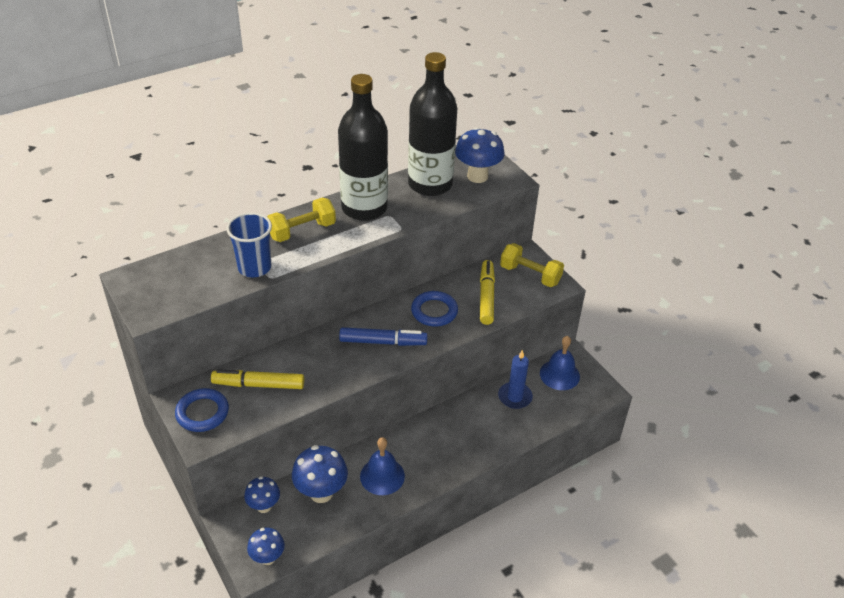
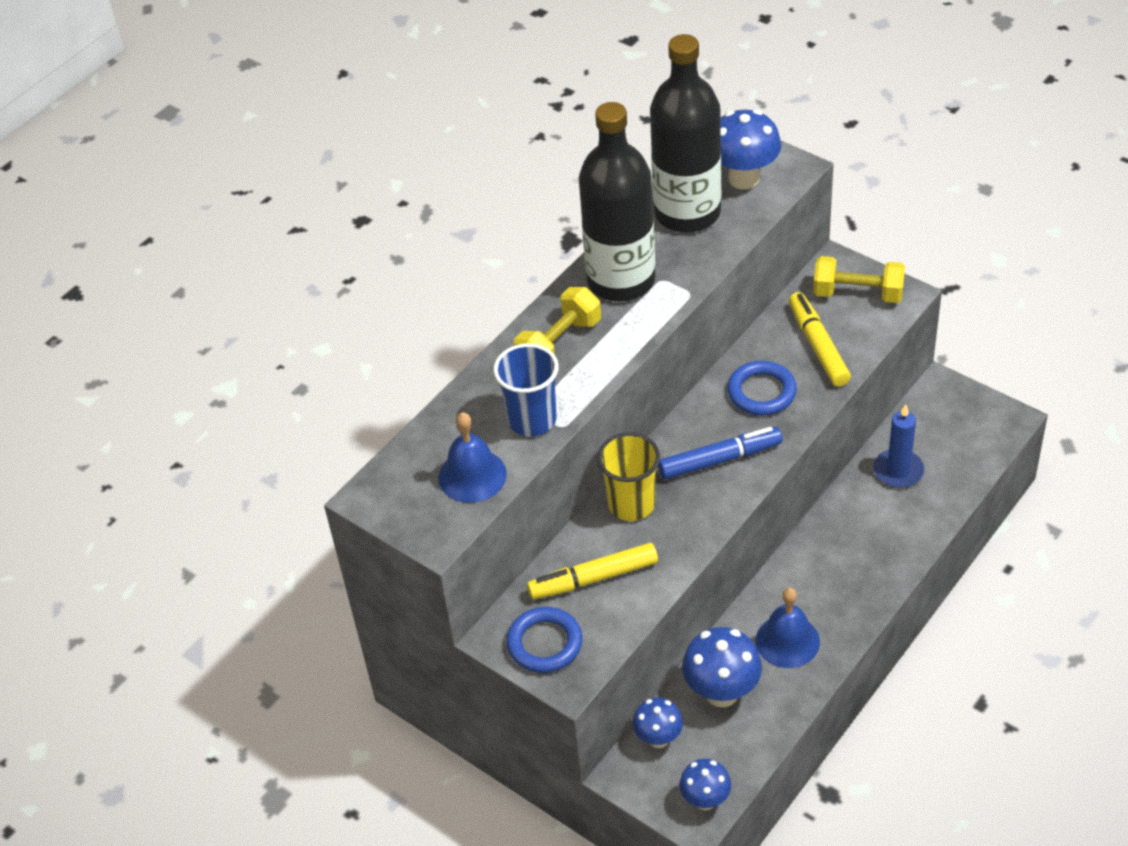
camera: 15 degrees left, 5 degrees up
(311, 349) = (631, 504): none -> yellow cup
(559, 374) = (939, 418): blue bell -> blue bell (472, 475)

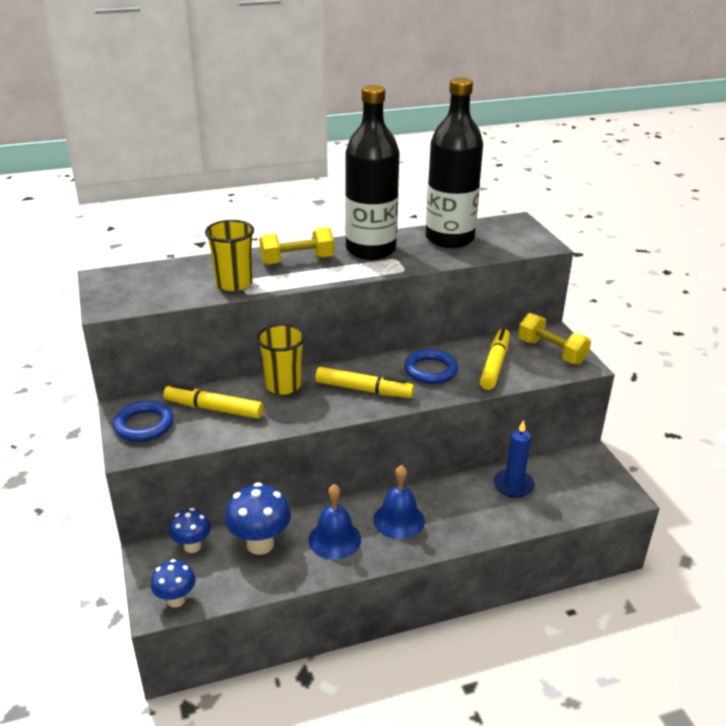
camera: 30 degrees right, 15 degrees down
(472, 475) = (166, 291): blue bell -> blue bell (399, 520)
(532, 420) = (234, 283): blue cup -> yellow cup
(719, 459) = (363, 390): blue marker -> yellow marker
(744, 178) = (504, 238): blue mushroom -> none

